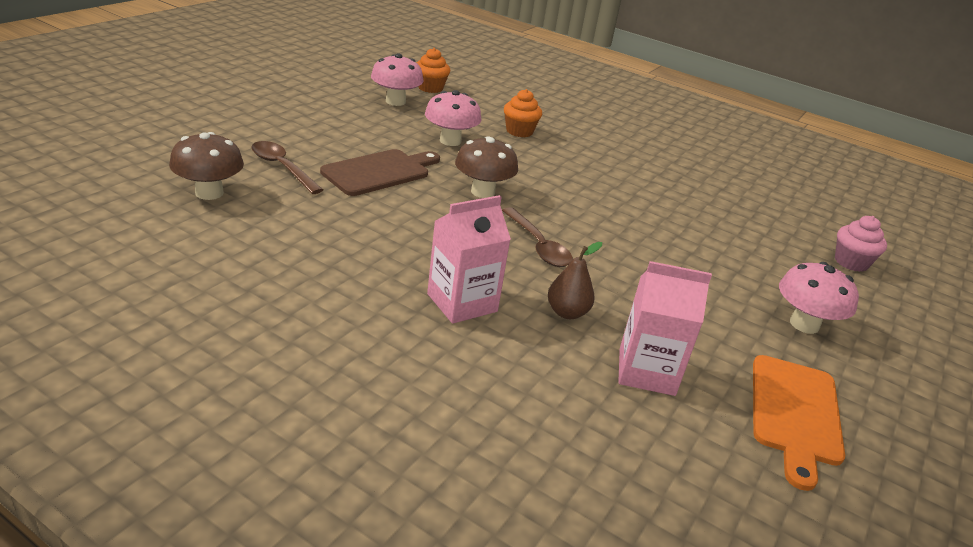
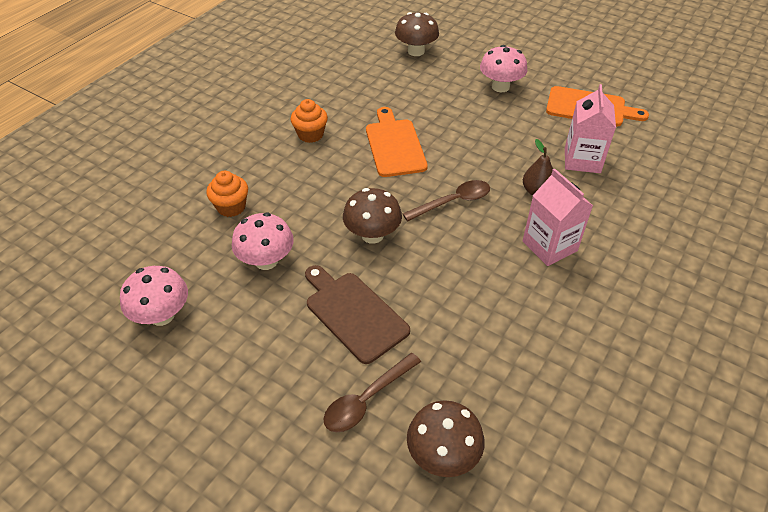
camera: 85 degrees left, 15 degrees up
(430, 88) = (113, 284): orange cupcake -> orange cupcake (310, 134)
(634, 221) = (394, 145): none -> orange cutting board
(851, 262) = (416, 51): pink cupcake -> brown mushroom

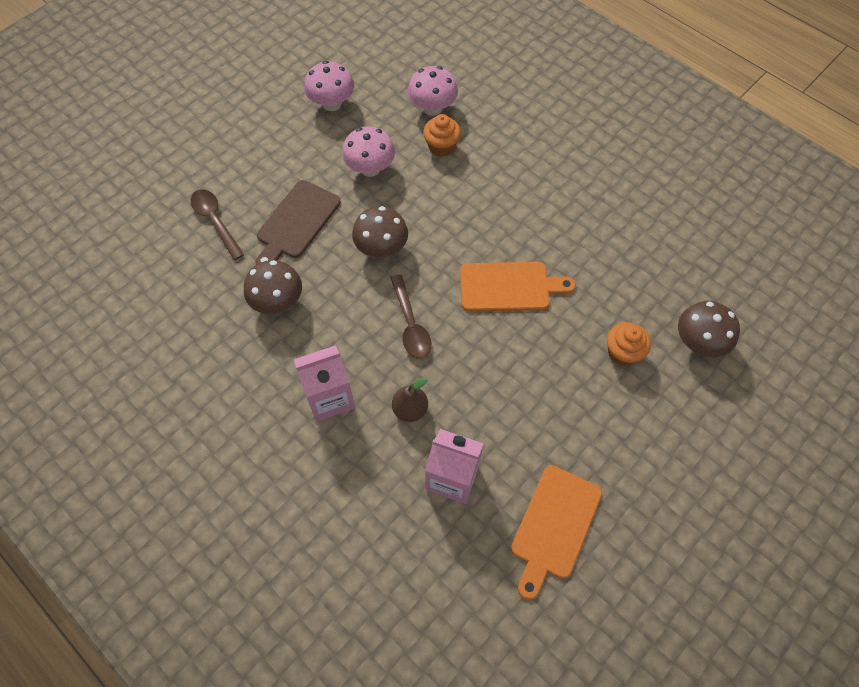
camera: 100 degrees right, 15 degrees up
(310, 134) = (538, 214): orange cupcake -> orange cupcake (622, 352)
(353, 313) = (296, 223): brown cutting board -> brown cutting board turned 150 degrees clockwise
(443, 455) = (155, 261): brown mushroom -> brown mushroom (278, 302)
(500, 87) = (610, 426): pink mushroom -> pink mushroom (432, 108)

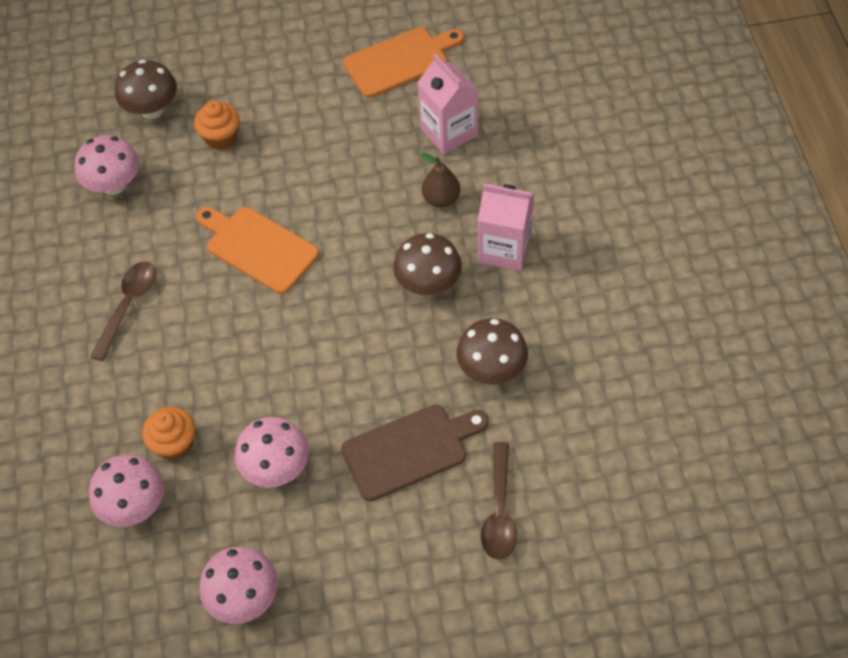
camera: 140 degrees left, 5 degrees down
(381, 248) = (344, 362): brown mushroom -> brown mushroom (428, 284)
(410, 324) = (379, 269): brown spoon -> brown spoon (128, 306)
(654, 268) = (114, 185): none -> pink mushroom

